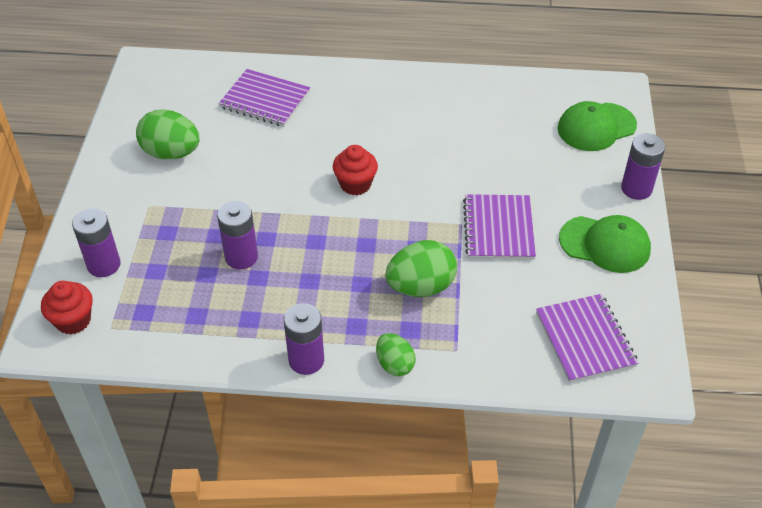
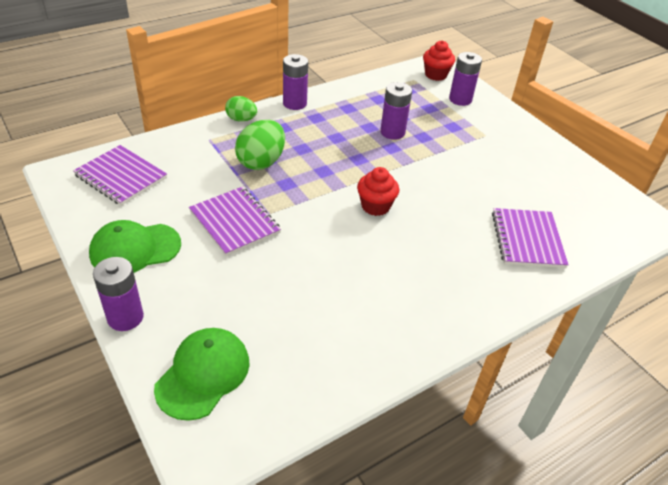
camera: 140 degrees right, 5 degrees down
(171, 153) = (524, 169): green egg -> none
(265, 100) = (527, 239): purple notebook -> purple notebook turned 75 degrees counterclockwise

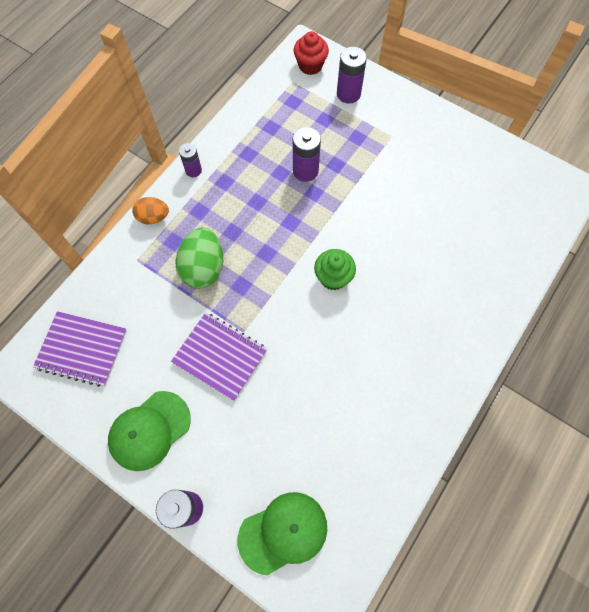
camera: 20 degrees left, 25 degrees up
(203, 374) = (283, 532): green cap -> green cap turned 60 degrees clockwise
(241, 119) = (153, 217): green egg -> orange egg
(294, 103) = (193, 170): purple battery -> purple battery, size x0.64
(375, 206) = (333, 277): red cupcake -> green cupcake
(527, 239) = (475, 258): purple notebook -> none

